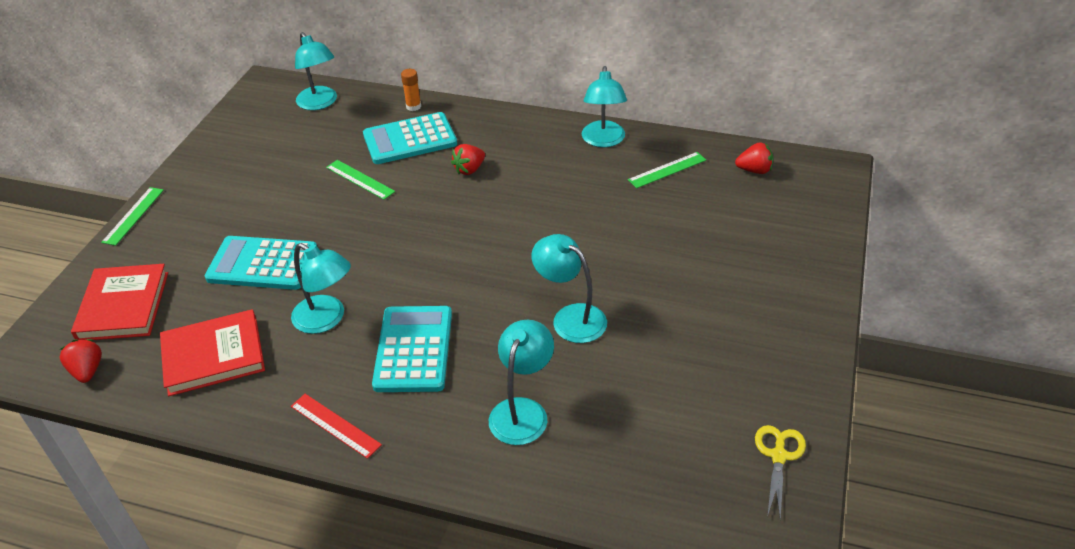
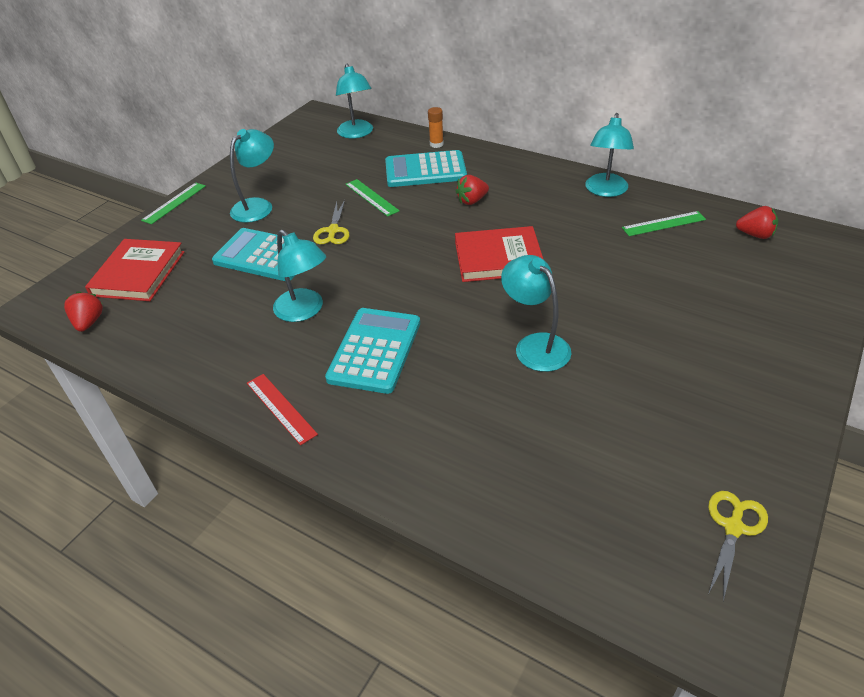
camera: 15 degrees right, 0 degrees up
(213, 356) = (196, 327): red book -> red book (498, 258)
(329, 224) = (333, 231): none -> yellow scissors
(522, 411) = (464, 427): turquoise lamp -> turquoise lamp (258, 206)

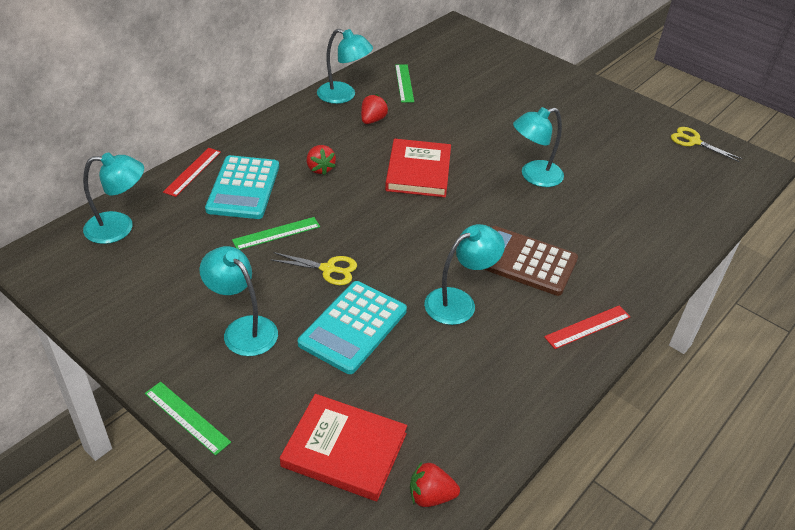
camera: 85 degrees left, 0 degrees up
(374, 350) = (524, 261): turquoise calculator -> brown calculator
(436, 144) = (193, 171): orange glue stick -> red ruler
(755, 235) = (434, 52): red strawberry -> red strawberry (372, 120)

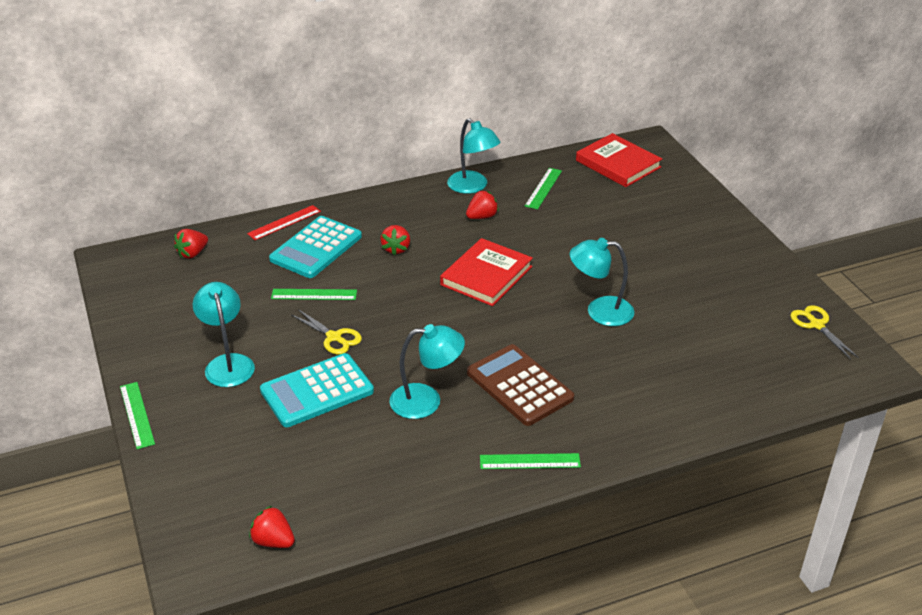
camera: 30 degrees right, 5 degrees down
(119, 227) = (192, 253): turquoise lamp -> red strawberry
(344, 450) = (234, 481): red book -> red book (618, 164)
(587, 327) = (530, 461): red ruler -> green ruler

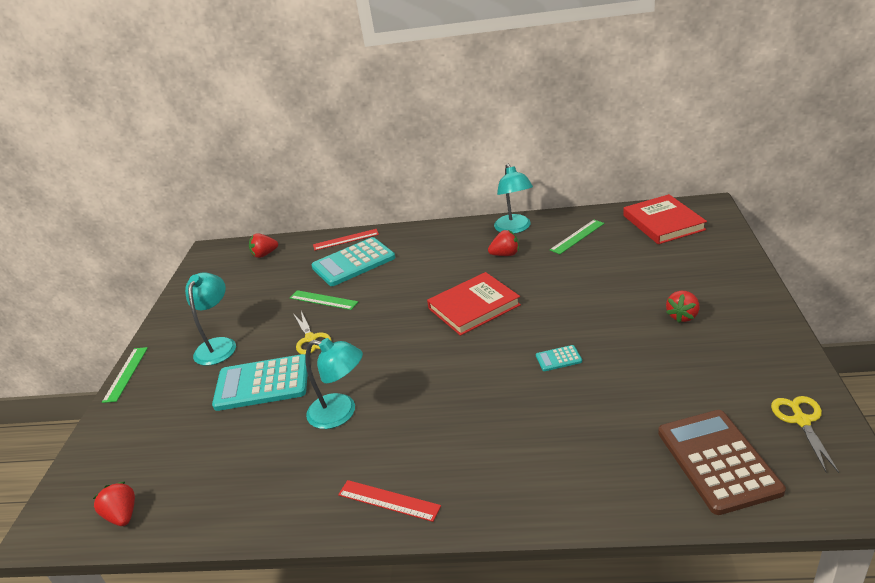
camera: 30 degrees right, 5 degrees down
(396, 249) = (414, 272): red strawberry -> red strawberry (682, 316)
(519, 386) = (432, 418): brown calculator -> brown calculator (717, 461)
(530, 461) = (388, 500): green ruler -> red ruler
(600, 311) = (558, 359): turquoise lamp -> turquoise calculator

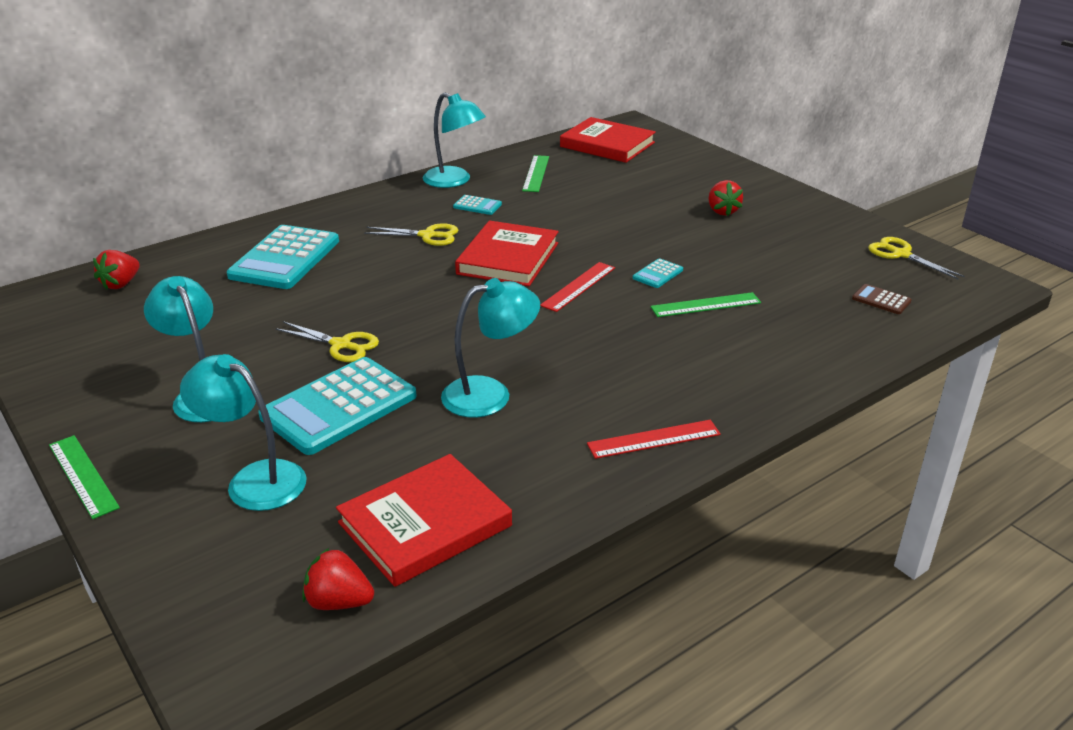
camera: 45 degrees left, 0 degrees up
(178, 414) = (254, 479): none -> turquoise lamp
(208, 489) = (425, 524): none -> red book
(323, 300) = (298, 304): green ruler -> green ruler (706, 305)
(346, 240) = (235, 239): red ruler -> red ruler (578, 286)
(447, 270) = (427, 235): none -> yellow scissors
(505, 254) = (477, 206): red strawberry -> turquoise calculator
(717, 461) = (881, 300): brown calculator -> brown calculator, size x0.43

